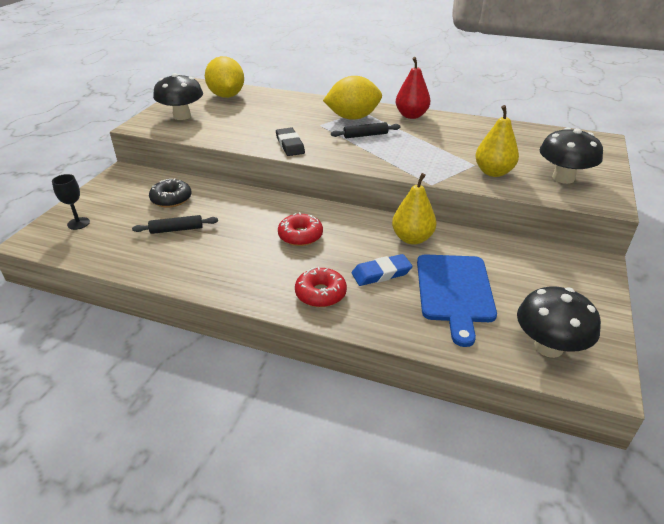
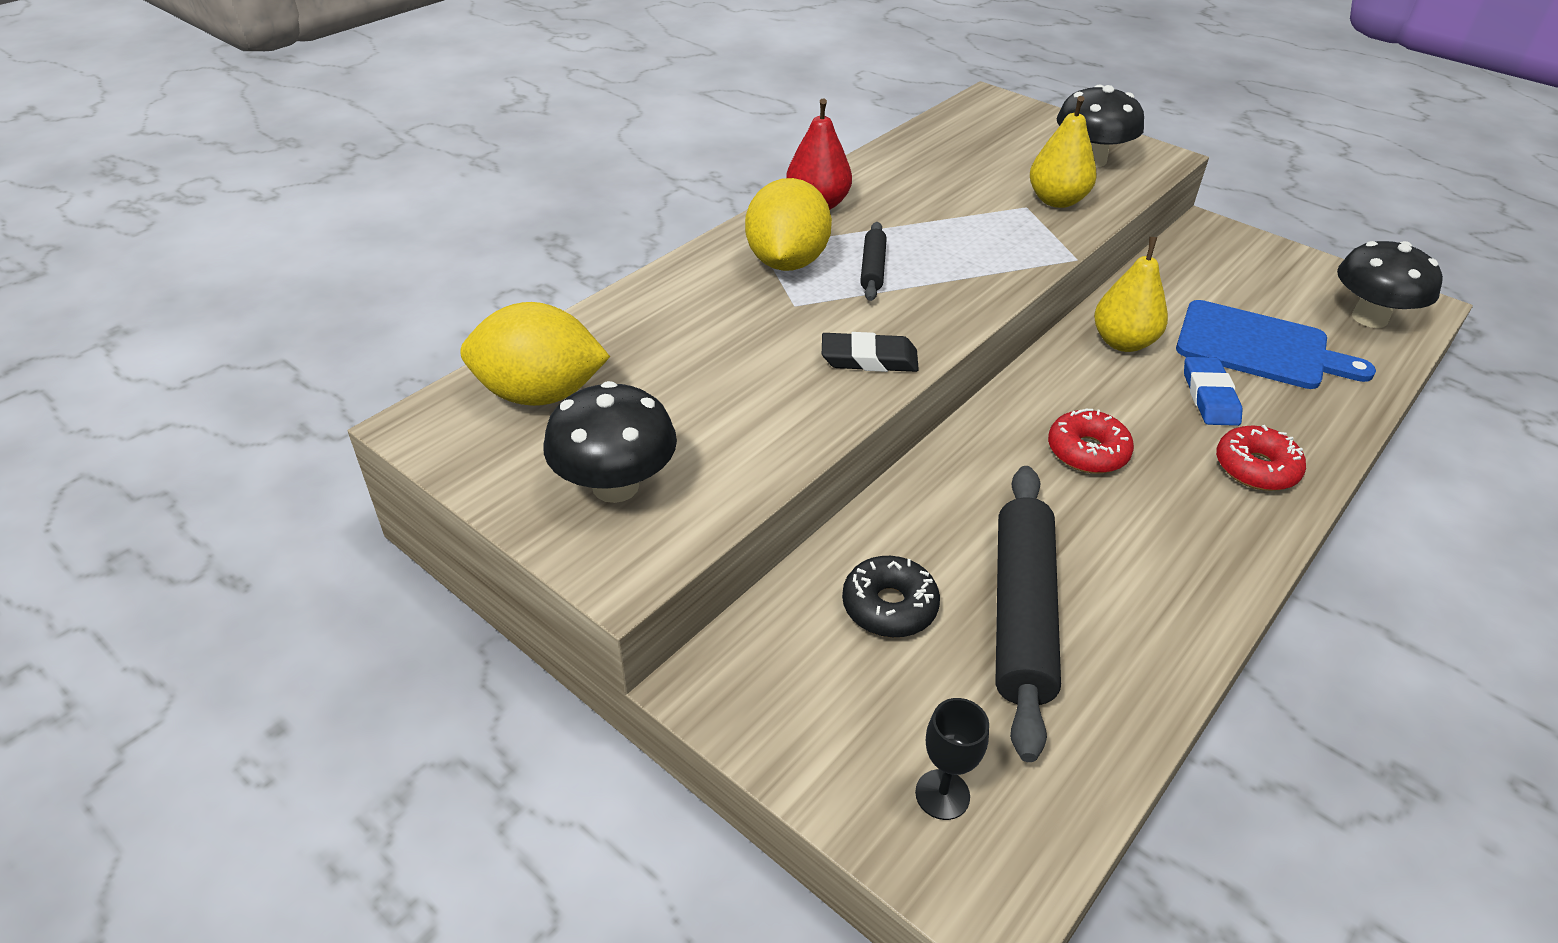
camera: 70 degrees left, 5 degrees up
(176, 229) = (1021, 614): black rolling pin -> black rolling pin, size x2.02

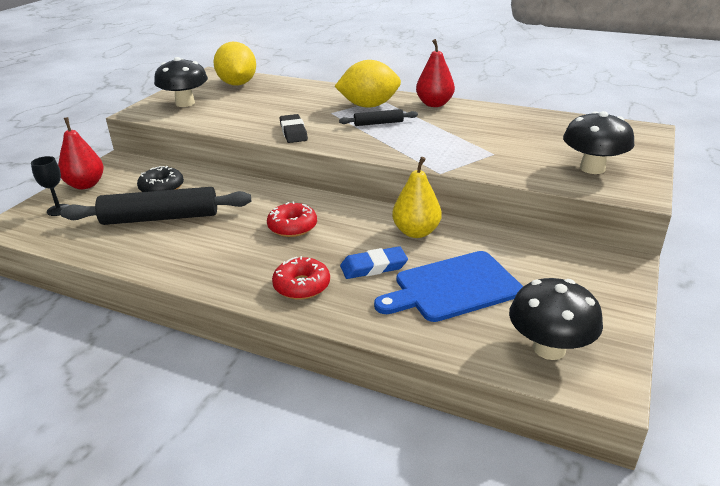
camera: 75 degrees right, 10 degrees down
(824, 746) = (85, 185): none -> red pear
(1056, 200) = (513, 161): yellow pear -> none
(1259, 347) = (452, 287): blue cutting board -> blue cutting board turned 60 degrees clockwise

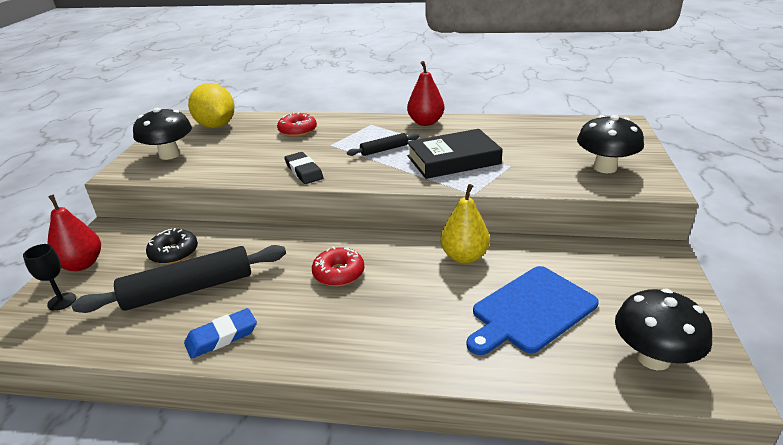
camera: 15 degrees left, 0 degrees up
(301, 286) = (382, 340): red donut -> red donut (297, 131)
(369, 106) = (364, 132): yellow lemon -> none
(373, 267) = (443, 303): blue eraser -> blue eraser (222, 336)
(440, 141) = (453, 160): none -> black book

